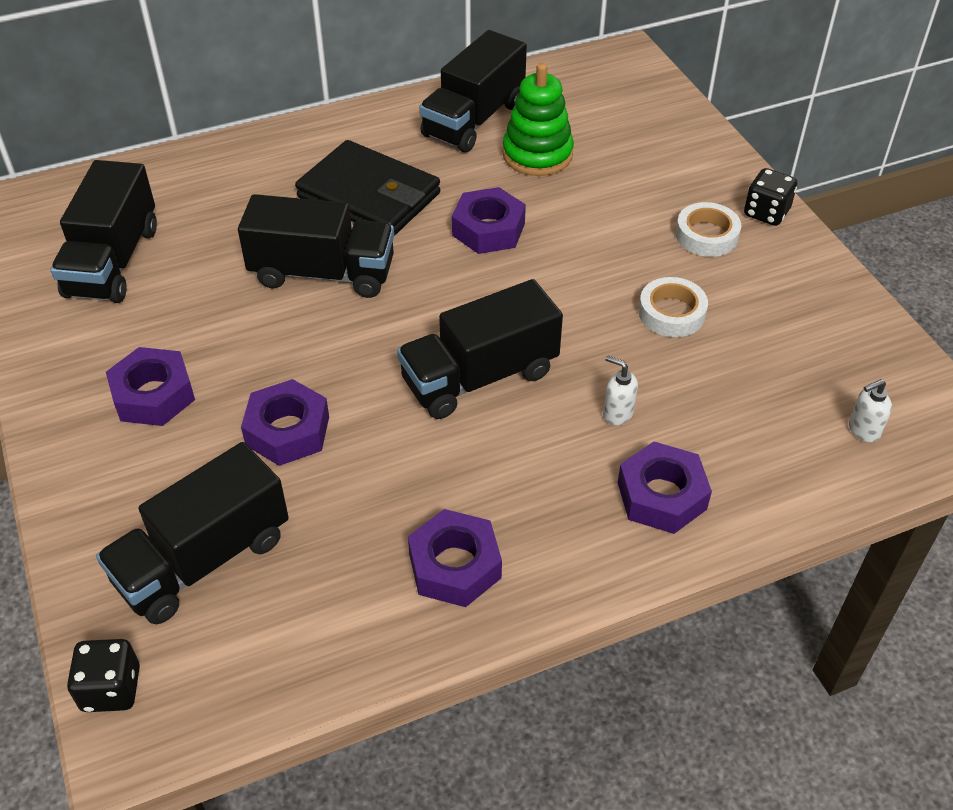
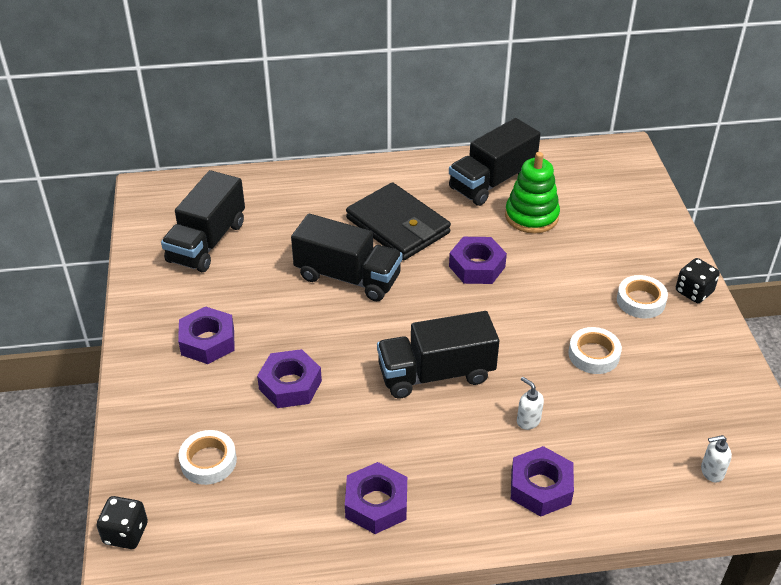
camera: 15 degrees right, 5 degrees down
(203, 559) = (208, 461): black truck -> white tape

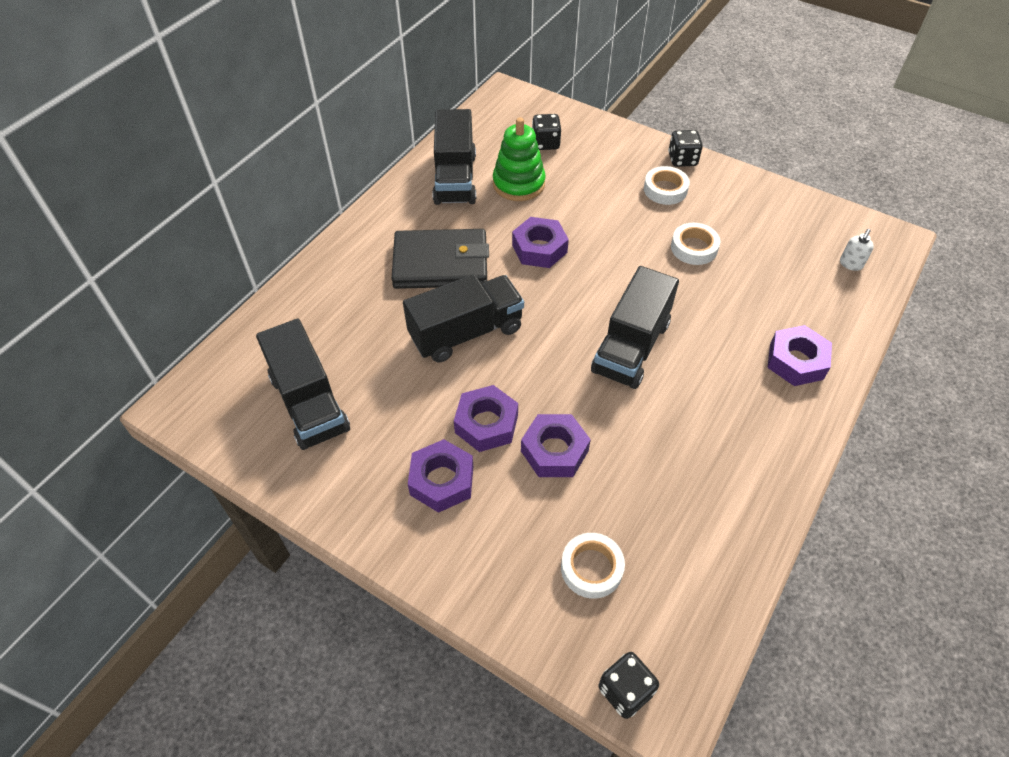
camera: 50 degrees left, 10 degrees up
(376, 504) = (736, 473): purple nut -> purple nut (486, 424)
(528, 420) = (726, 325): white soap dispenser -> none
(598, 204) = (545, 143): none -> black dice

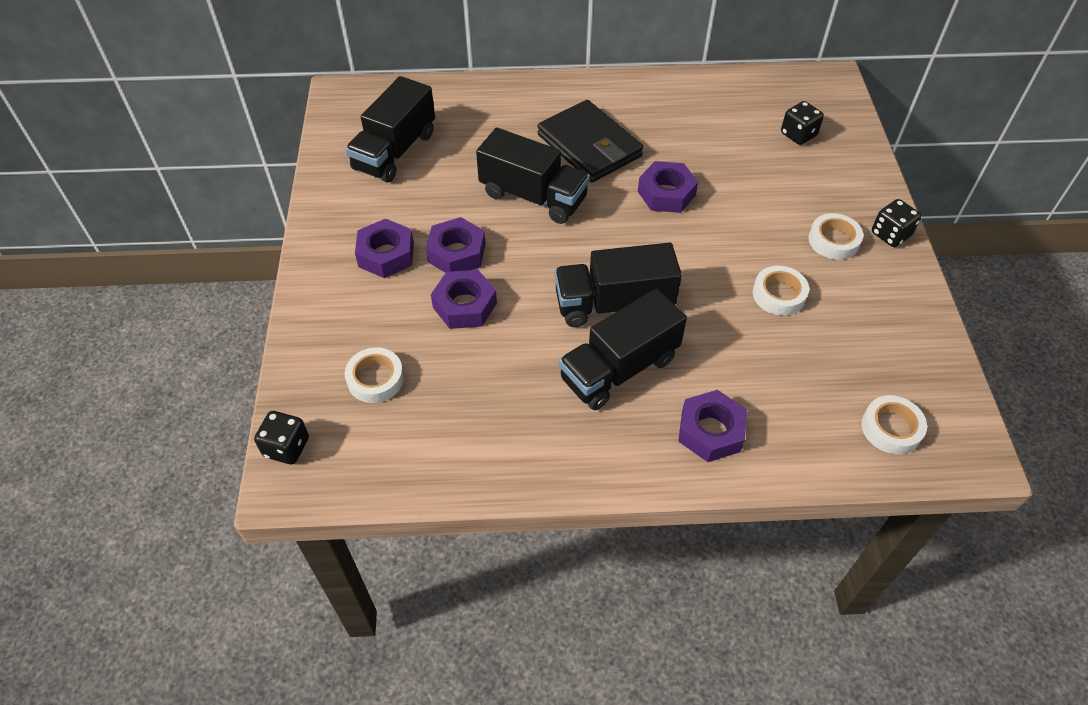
camera: 55 degrees right, 0 degrees up
(455, 178) = (690, 104): black truck -> black truck (619, 369)
(518, 184) = (728, 143): green stacking toy -> none
(850, 264) = (891, 428): white soap dispenser -> white tape

